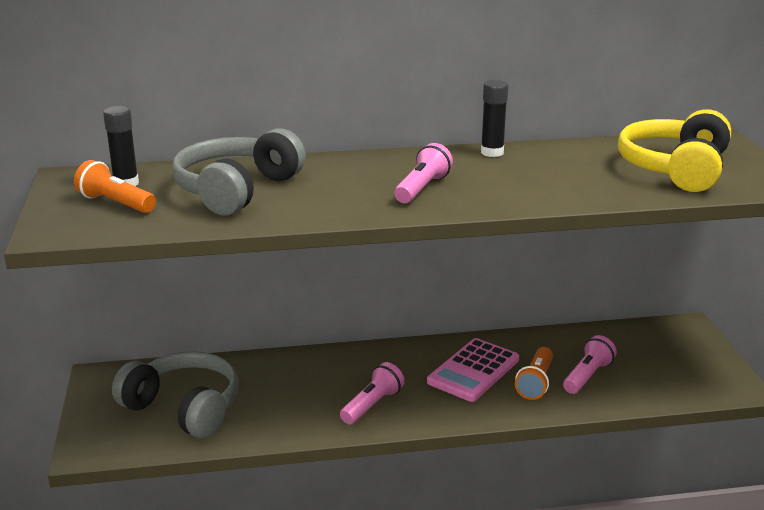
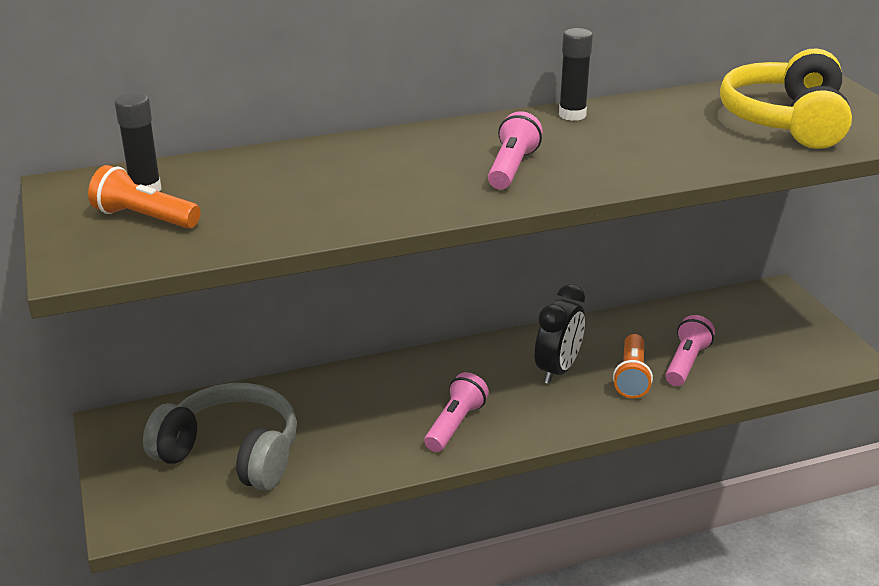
camera: 10 degrees left, 5 degrees up
(236, 190) = (289, 188): grey headphones -> none
(473, 371) = (558, 370): pink calculator -> black clock

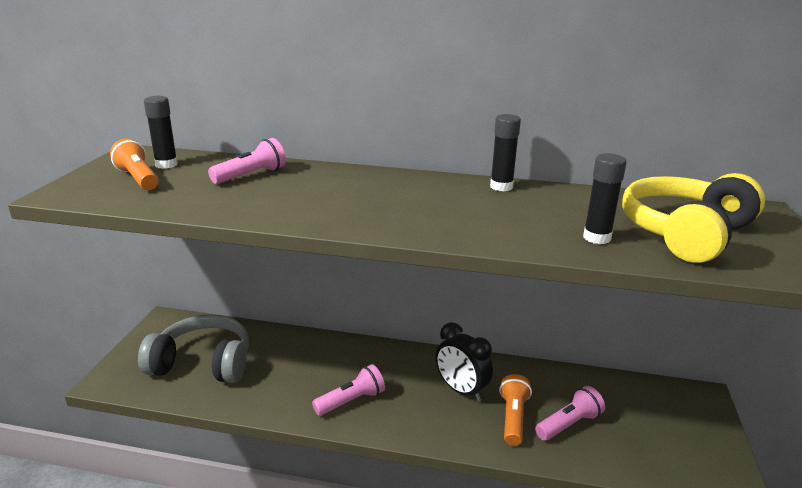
camera: 30 degrees right, 5 degrees down
(231, 453) = (203, 363): grey headphones -> grey headphones turned 45 degrees counterclockwise
(512, 168) = (402, 209): pink flashlight -> pink flashlight (251, 175)
(558, 370) = (461, 390): black clock -> black clock turned 75 degrees clockwise
(631, 377) = (513, 418): orange flashlight -> orange flashlight turned 150 degrees clockwise
(723, 147) = (596, 238): none -> black glue stick

